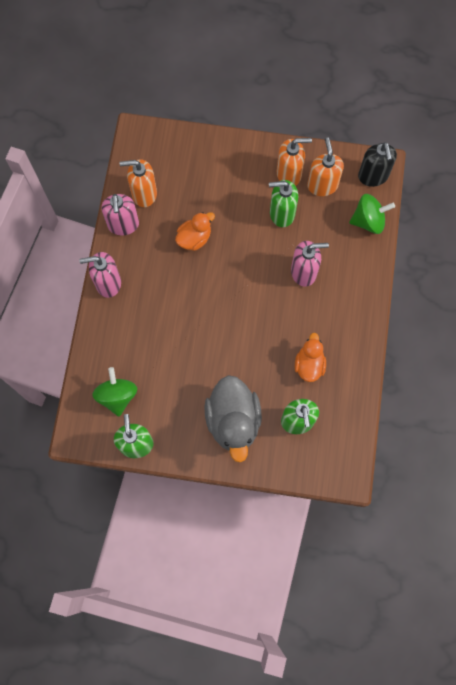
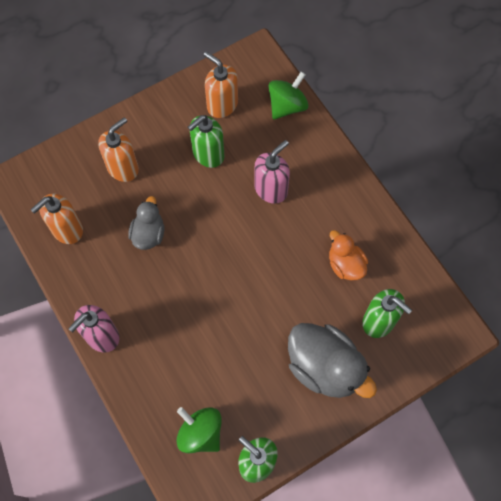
camera: 40 degrees left, 5 degrees down
(123, 225) = (71, 272): pink soap dispenser -> none
(194, 238) = (148, 234): orange duck -> grey duck
(289, 174) = (185, 116): orange soap dispenser -> orange soap dispenser (123, 168)
(373, 176) = (258, 66): black soap dispenser -> none

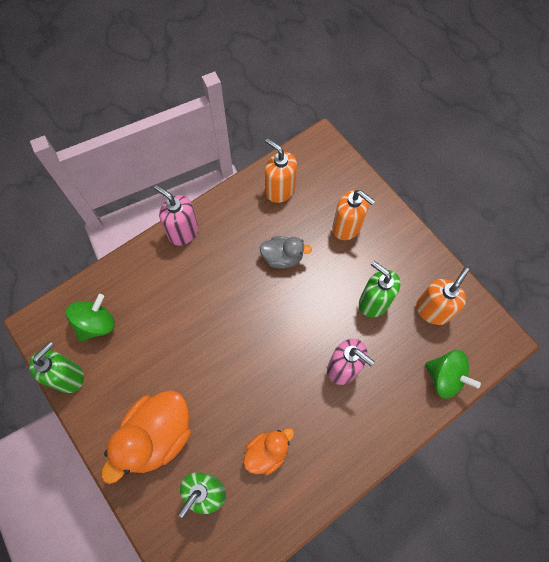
camera: 85 degrees right, 0 degrees up
(325, 367) = (157, 436): grey duck -> orange duck

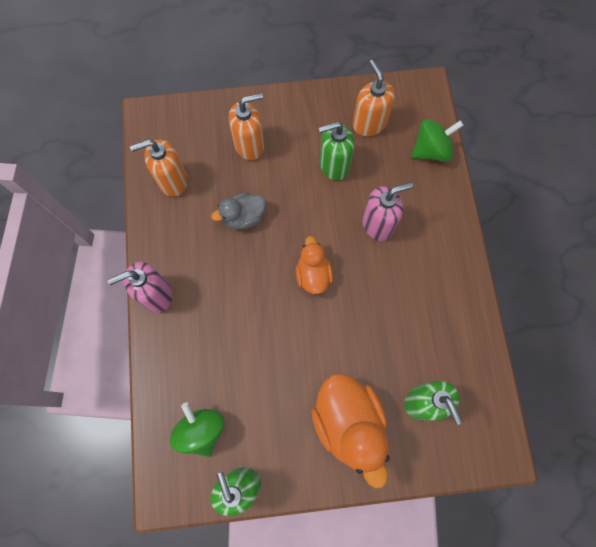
camera: 60 degrees left, 5 degrees up
(267, 452) = (416, 330): orange duck -> orange duck (313, 274)
(282, 257) = (243, 217): grey duck -> grey duck turned 150 degrees counterclockwise

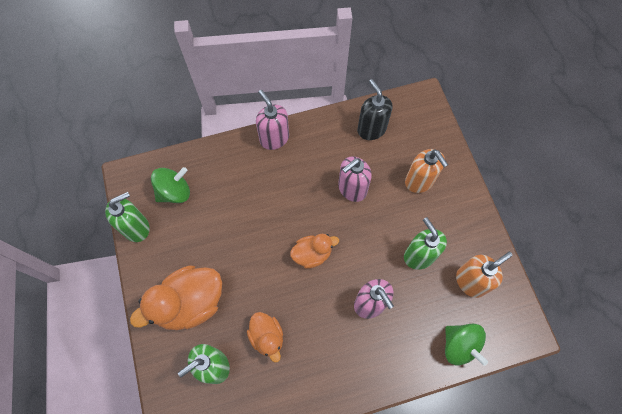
camera: 80 degrees right, 5 degrees down
(172, 181) = (371, 129): orange soap dispenser -> black soap dispenser
(243, 217) = (352, 189): grey duck -> pink soap dispenser
(399, 338) = (267, 337): none -> orange duck

